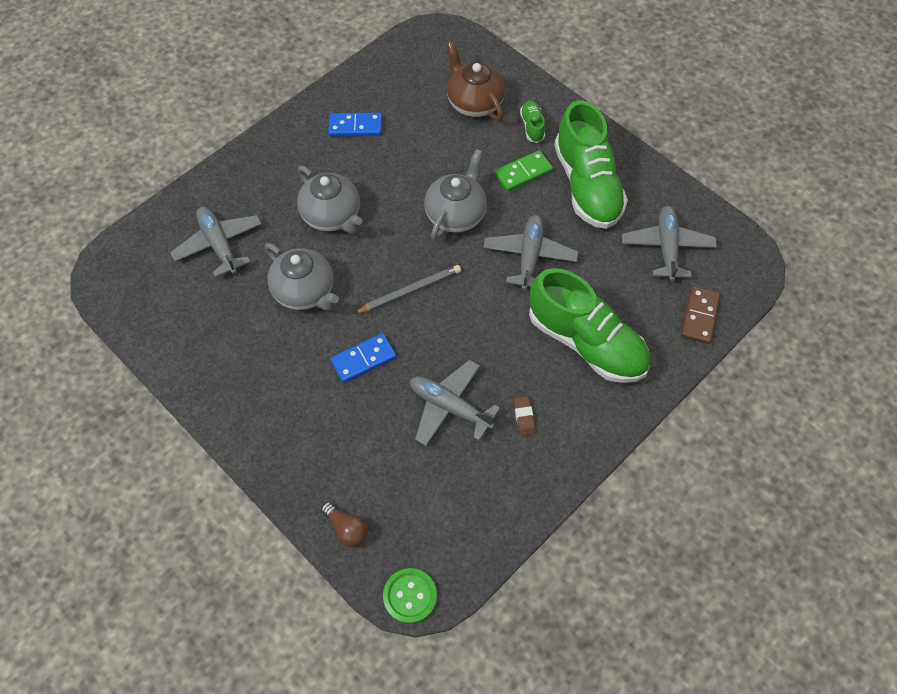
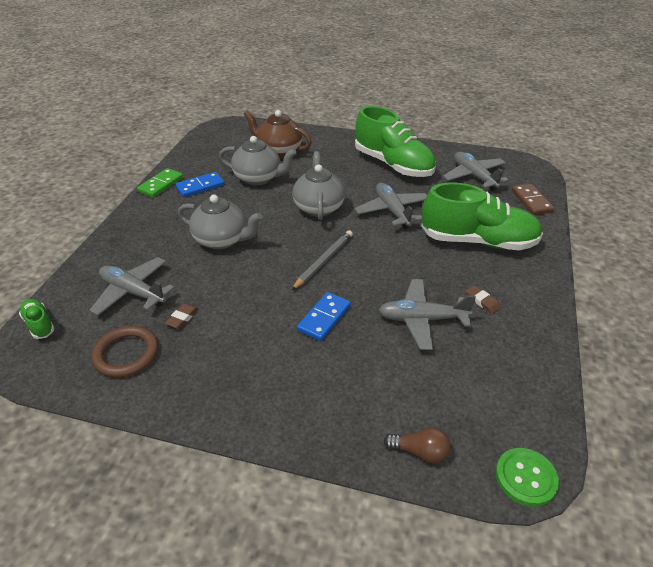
camera: 30 degrees left, 20 degrees down
(180, 313) = (126, 354): none -> brown ring
(244, 296) = (182, 318): none -> brown eraser
(305, 292) = (236, 294): grey teapot -> grey teapot (258, 178)
(523, 173) = (345, 172): green domino -> green domino (161, 185)
(532, 126) = (329, 149): green shoe -> green shoe (39, 324)

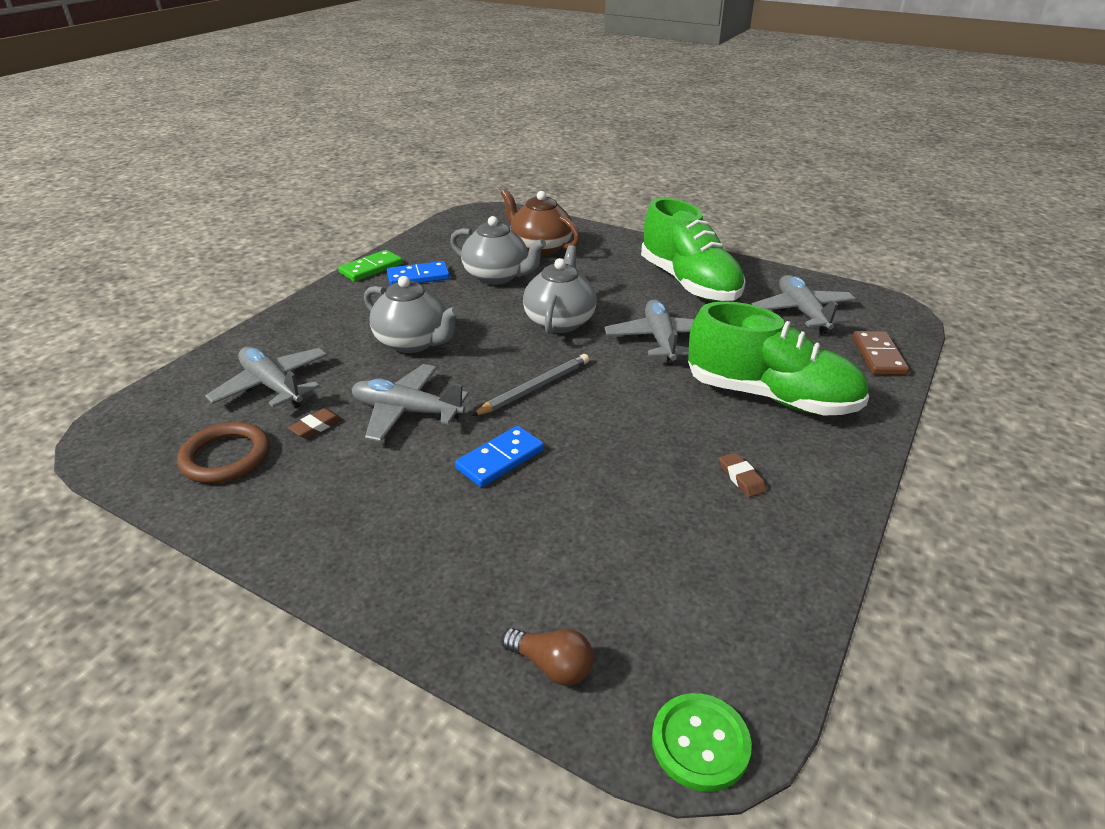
camera: 15 degrees right, 5 degrees down
(39, 324) = (145, 404): green shoe -> none
(422, 319) = (639, 486): grey plane -> grey plane (407, 411)

